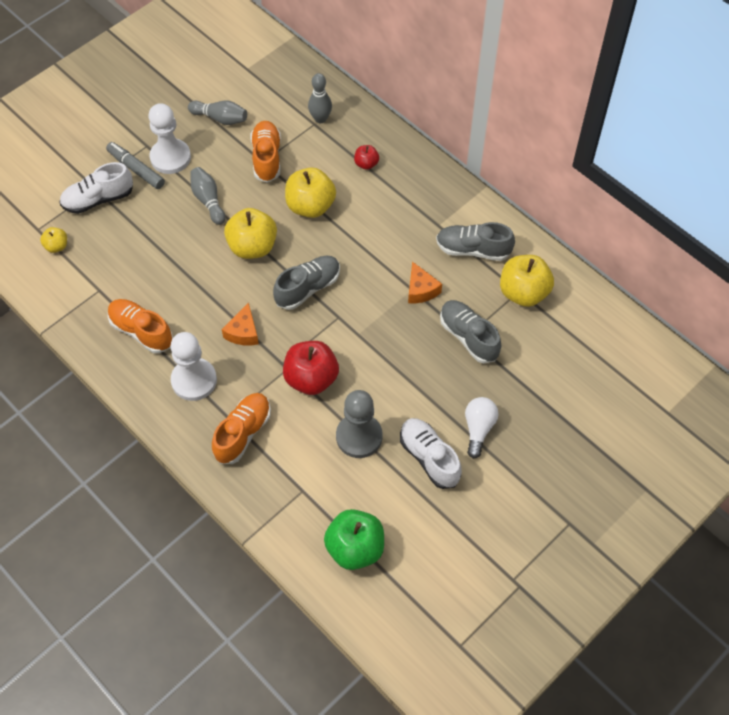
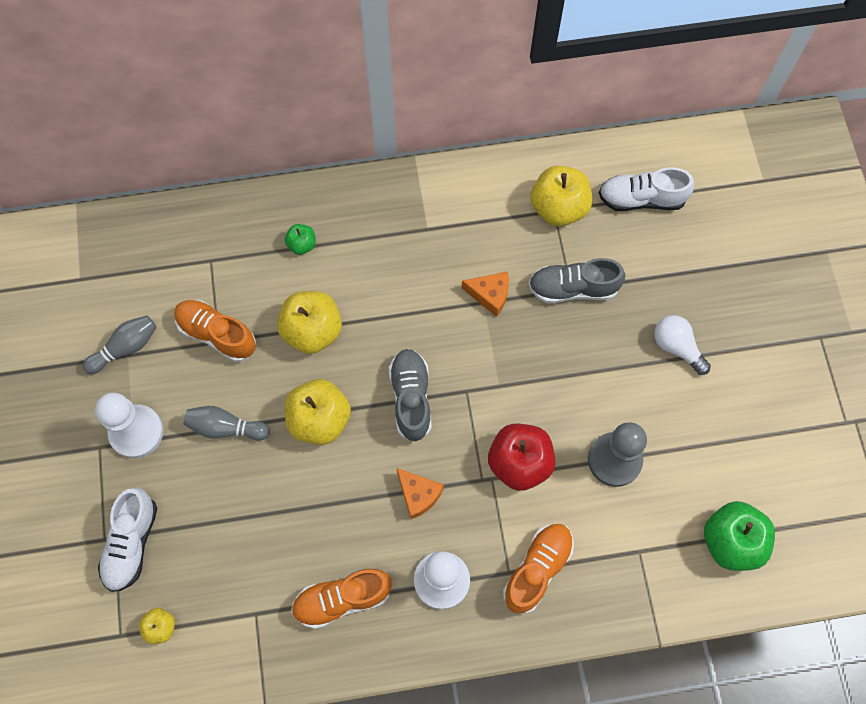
camera: 55 degrees left, 10 degrees up
(136, 169) = (122, 478): grey marker -> none
(243, 433) = (537, 569): orange shoe -> orange shoe turned 60 degrees clockwise
(320, 119) = (209, 250): grey bowling pin -> none
(366, 164) = (302, 245): red apple -> green apple
(429, 458) = (679, 411): white shoe -> white shoe (641, 199)
(473, 250) = (479, 218): grey shoe -> none

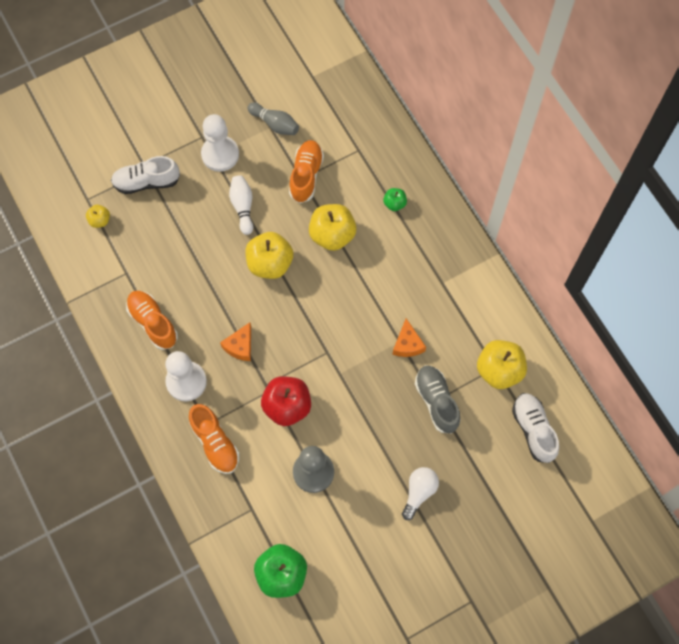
camera: 70 degrees right, 0 degrees up
(225, 428) = (243, 207): grey bowling pin -> white bowling pin
(411, 398) = (307, 317): grey shoe -> none
(537, 569) = (215, 442): orange shoe -> orange shoe turned 45 degrees clockwise

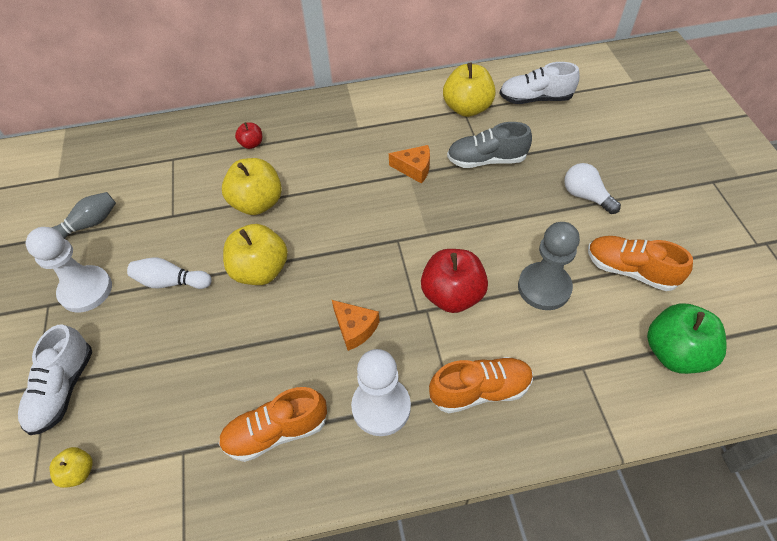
camera: 70 degrees left, 15 degrees down
(306, 176) = (172, 210): orange shoe -> orange shoe (630, 270)
(394, 203) = (251, 144): green apple -> red apple

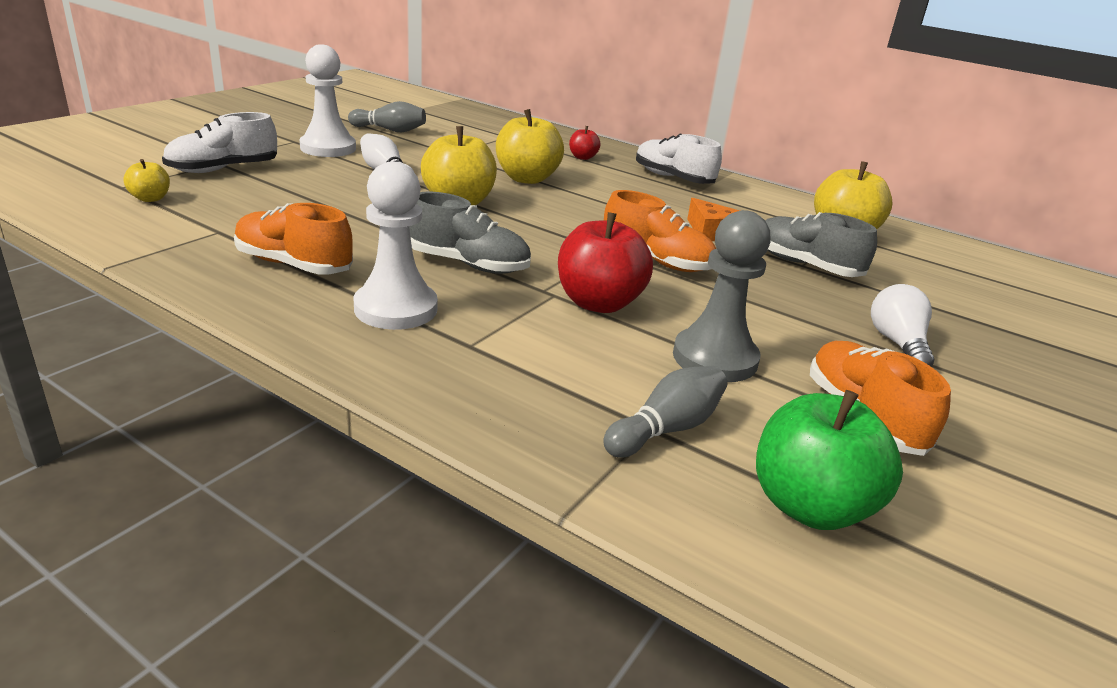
camera: 40 degrees right, 25 degrees down
(355, 328) = (468, 264): orange cheese -> grey shoe
(480, 390) = (504, 362): orange shoe -> orange shoe (656, 261)
(535, 99) = (948, 266): white shoe -> white shoe (673, 178)
(587, 362) = (666, 429): none -> grey bowling pin

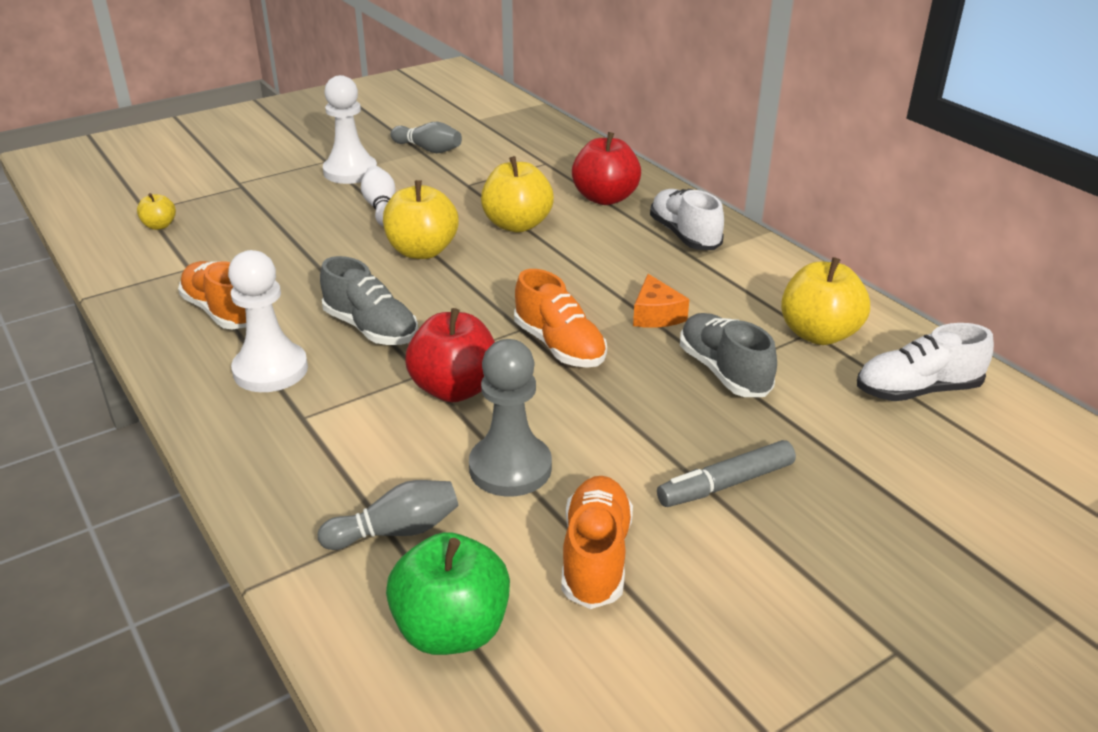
camera: 25 degrees right, 5 degrees up
(223, 169) = (239, 194): white shoe -> white shoe (917, 390)
(582, 157) = (605, 198): red apple -> red apple, size x1.98
(897, 343) = (725, 484): white light bulb -> grey marker

